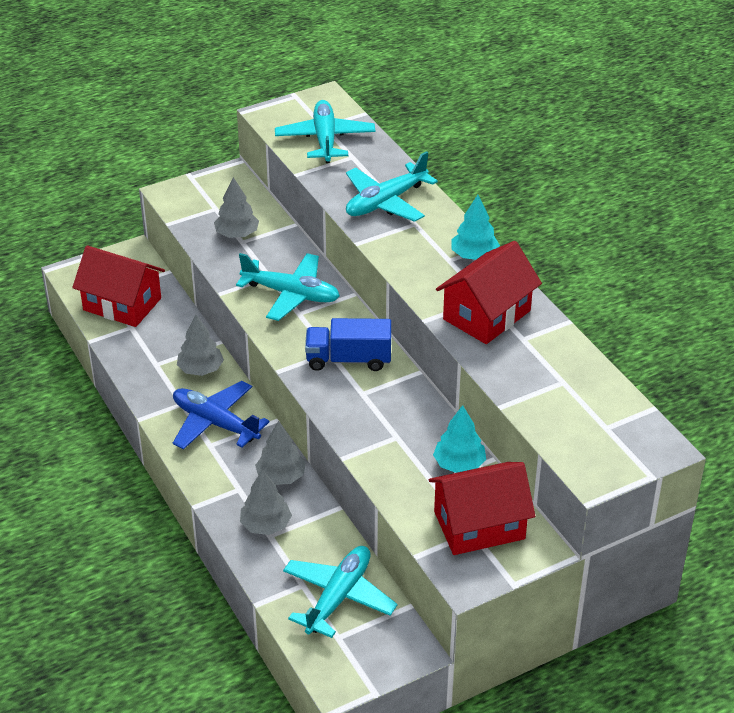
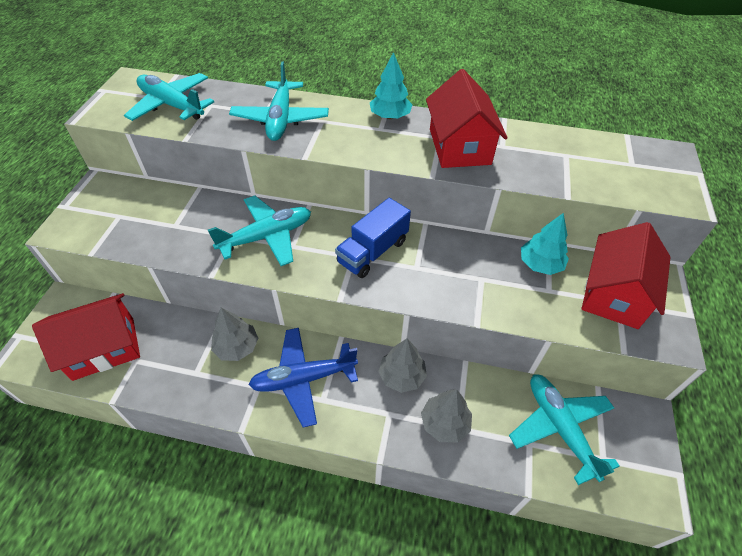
camera: 50 degrees left, 10 degrees up
(237, 234) = (163, 223): grey tree -> none

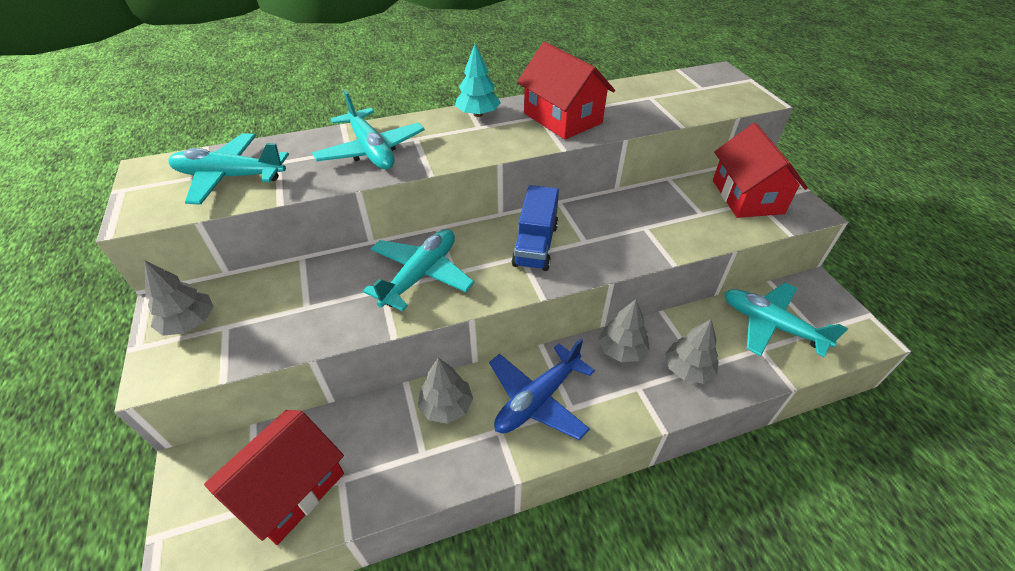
camera: 30 degrees left, 5 degrees down
(102, 203) = (189, 323): none -> grey tree
(540, 264) = (678, 197): turquoise tree -> none

